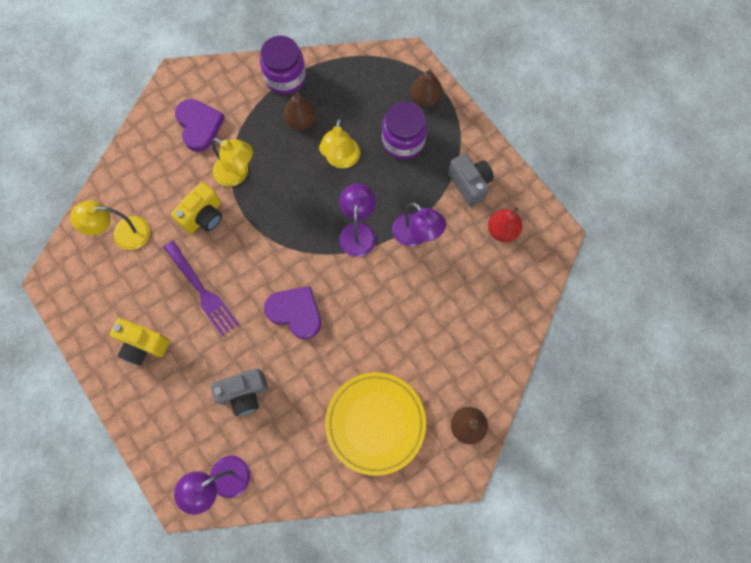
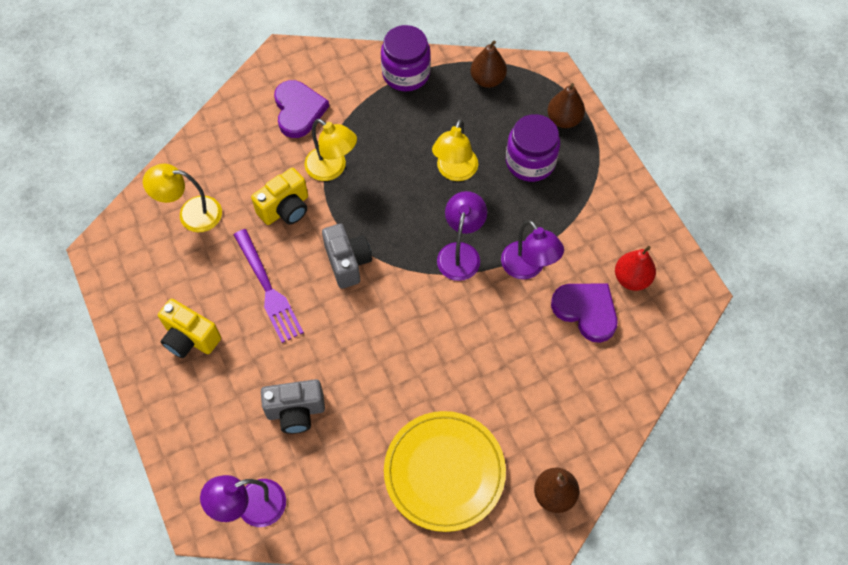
camera: 10 degrees right, 10 degrees down
(295, 312) = (372, 331): purple heart -> purple heart (586, 311)
(301, 121) = (415, 123): brown pear -> brown pear (487, 80)
(469, 184) = (601, 221): grey camera -> grey camera (347, 262)

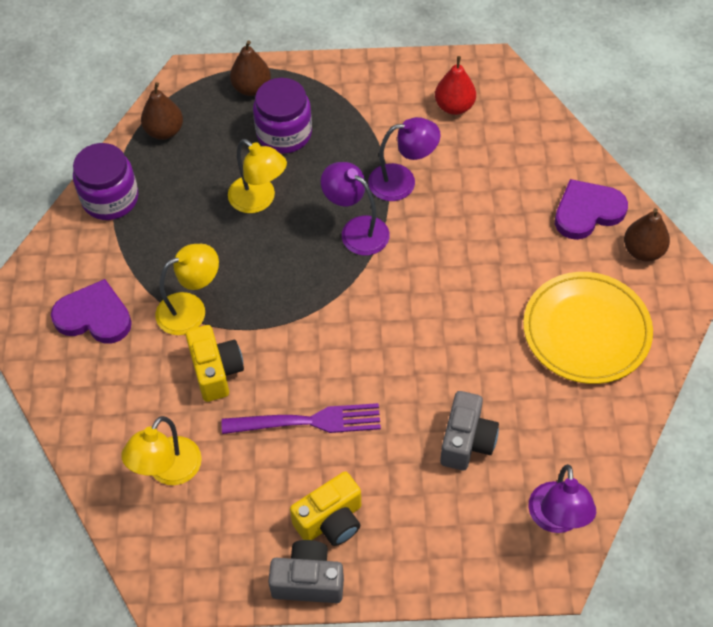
camera: 65 degrees left, 5 degrees down
(347, 262) = (315, 334): grey camera -> grey camera (308, 581)
(586, 311) = (471, 154): purple heart -> purple heart (587, 212)

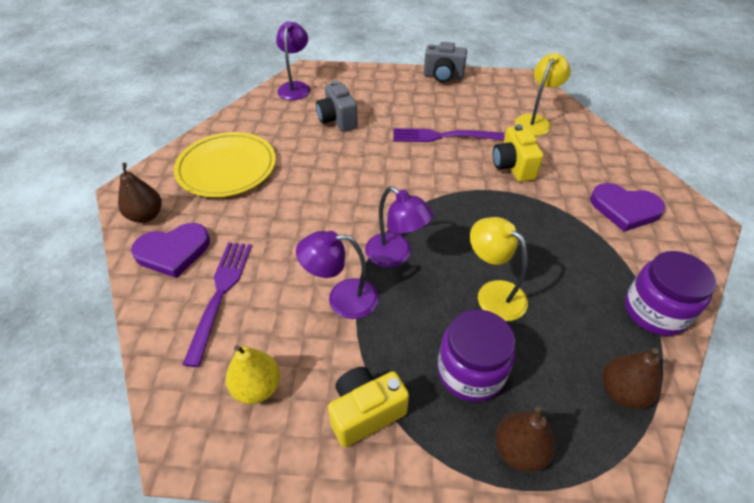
camera: 175 degrees left, 10 degrees down
(191, 309) = (542, 207): yellow lamp -> none
(331, 520) = (429, 95): yellow camera -> yellow camera (365, 412)
(454, 106) = (257, 387): red pear -> yellow pear
(466, 441) = (337, 120): grey camera -> grey camera turned 45 degrees counterclockwise
(518, 174) = (220, 294): none -> purple fork

